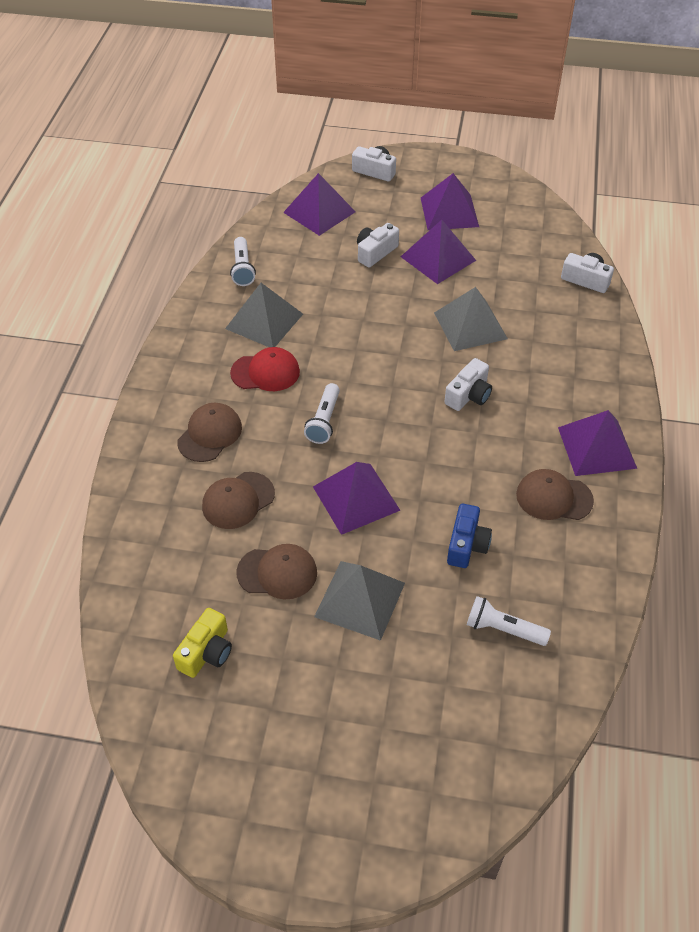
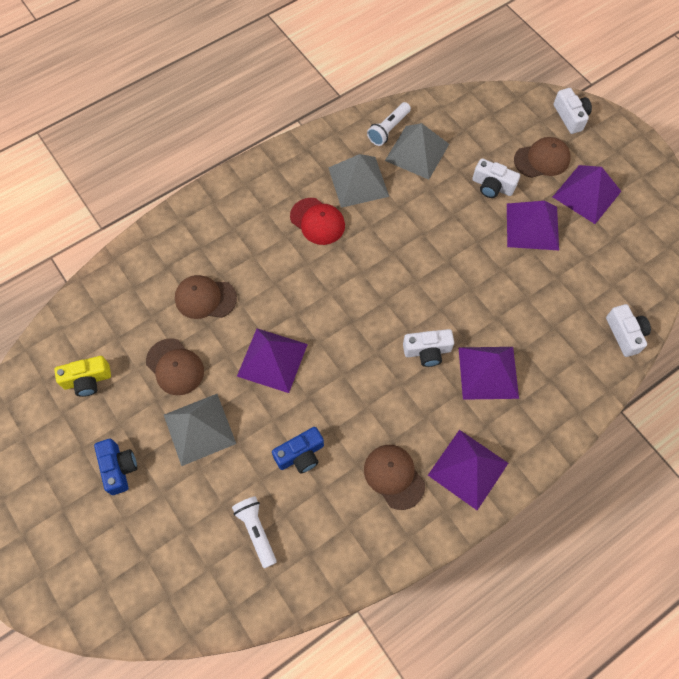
camera: 45 degrees right, 15 degrees up
(210, 434) = (238, 238): brown cap -> brown cap (542, 159)
(319, 212) = (490, 122): purple pyramid -> purple pyramid (488, 372)
(324, 421) = (314, 288): white flashlight -> none
(327, 692) = (119, 468): none -> blue camera
(375, 252) = (492, 186): white camera -> white camera turned 150 degrees counterclockwise
(470, 325) = (491, 299): grey pyramid -> grey pyramid (417, 152)

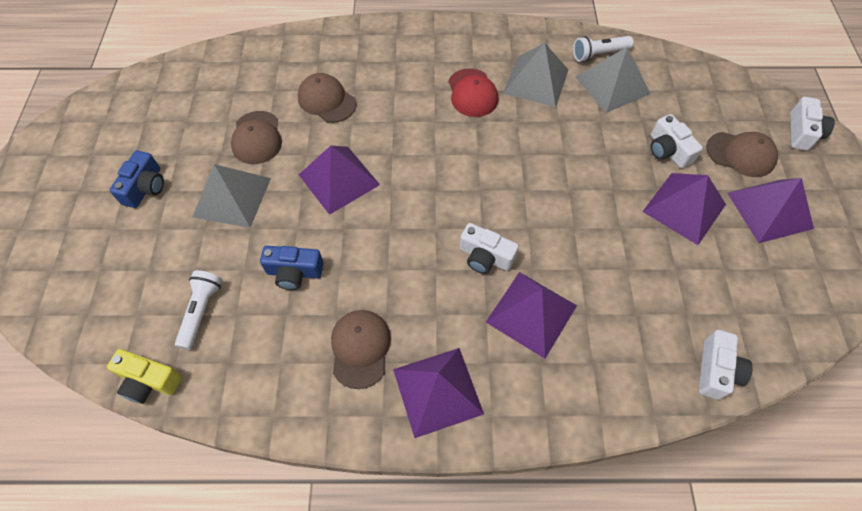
camera: 35 degrees right, 5 degrees down
(87, 380) = (184, 108): yellow camera -> yellow camera (149, 381)

